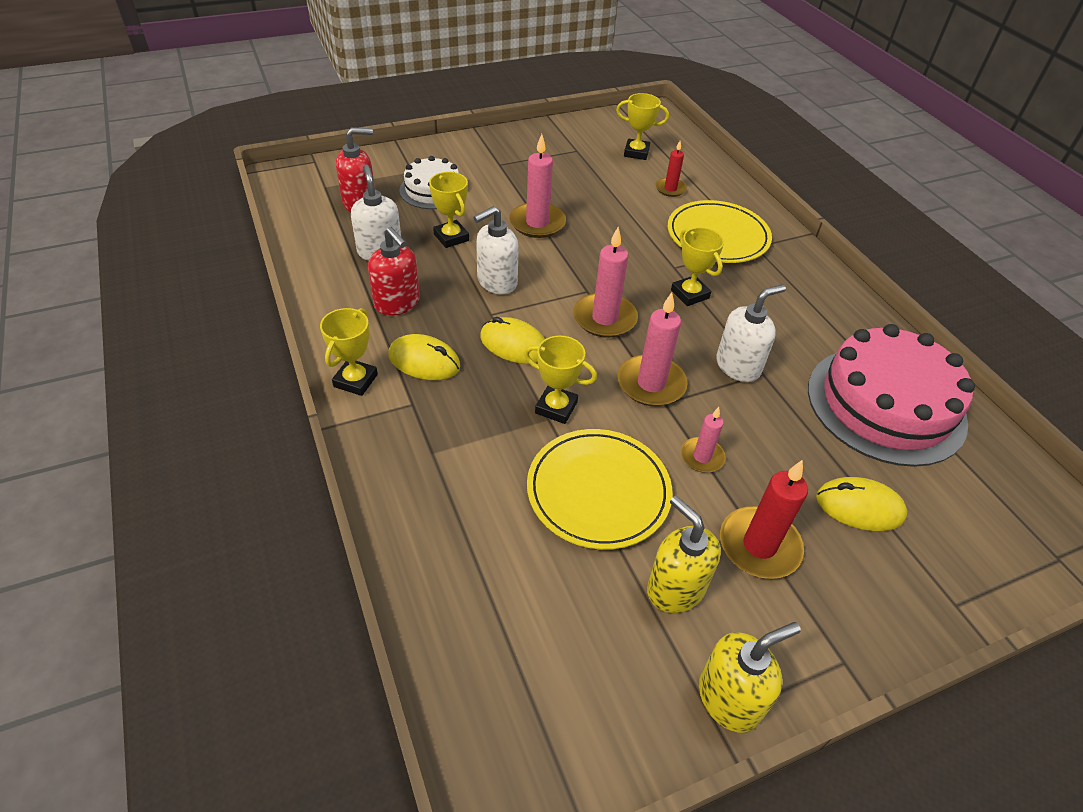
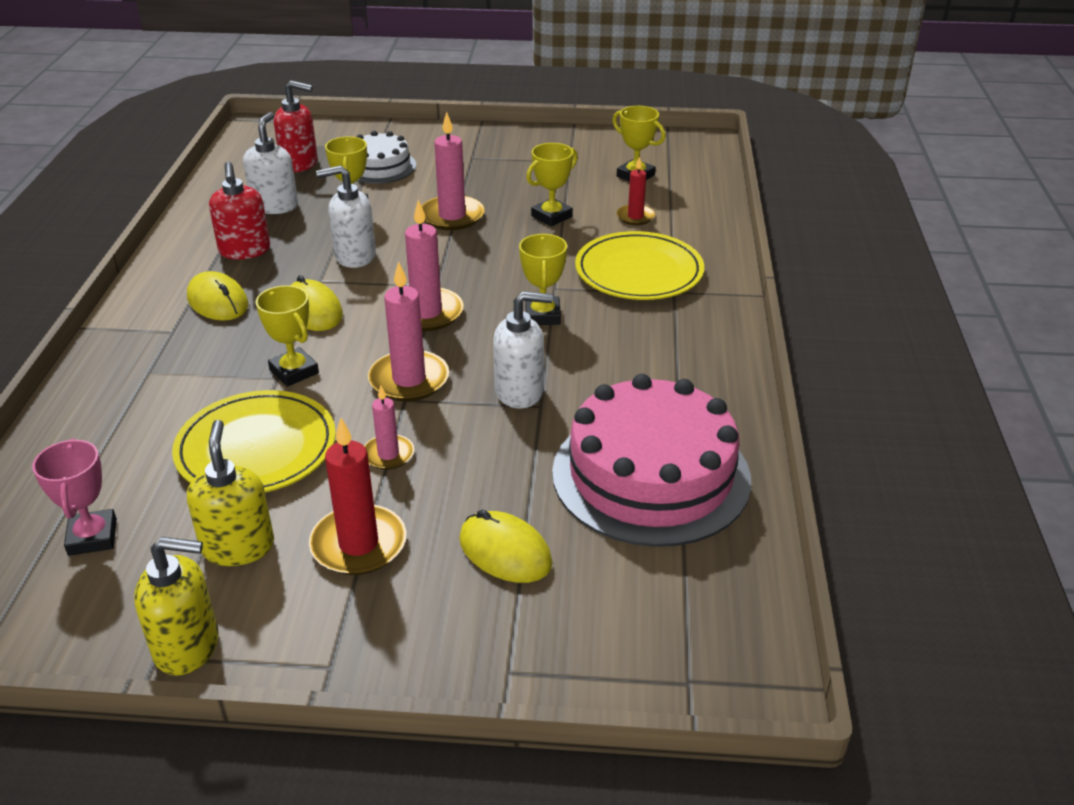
camera: 30 degrees right, 10 degrees down
(355, 380) = (144, 300): yellow trophy -> yellow trophy (551, 216)
(550, 634) = (92, 537): none -> pink trophy

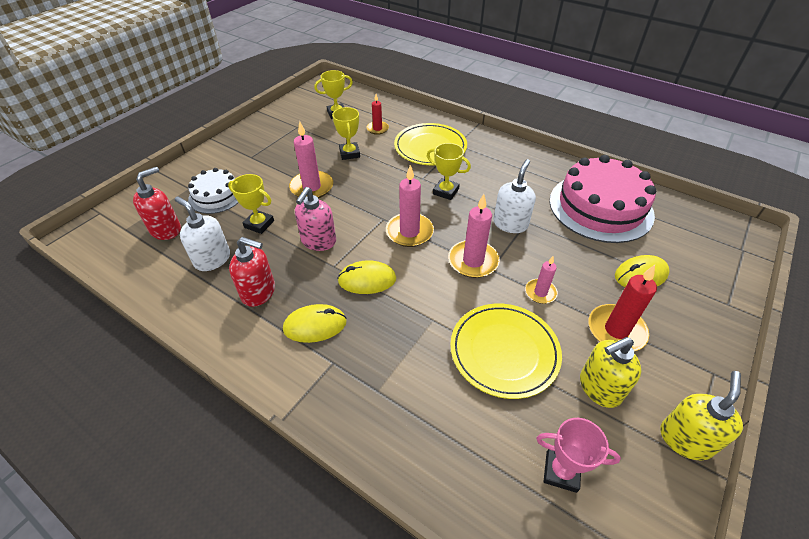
camera: 60 degrees left, 10 degrees up
(238, 546) = (599, 388): yellow soap dispenser -> yellow soap dispenser turned 45 degrees counterclockwise
(294, 371) = (431, 309): yellow trophy -> none
(354, 256) = (318, 241): white soap dispenser -> pink soap dispenser

